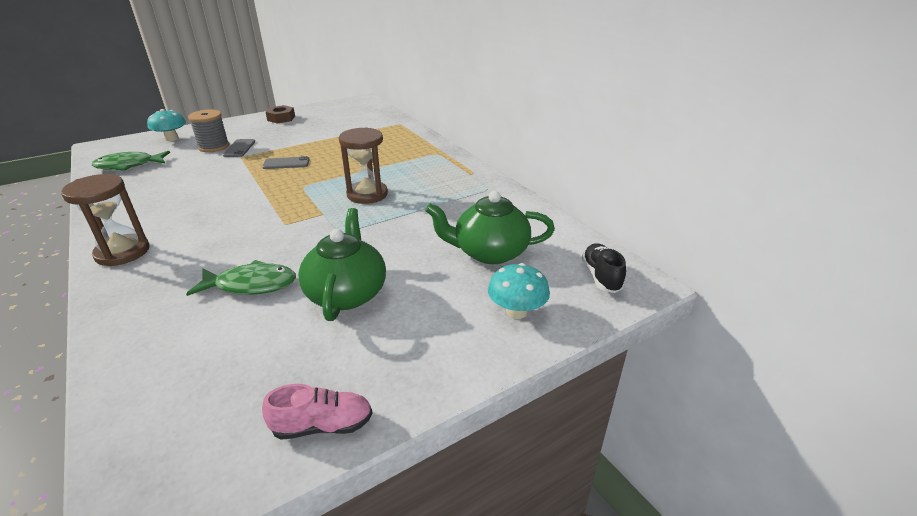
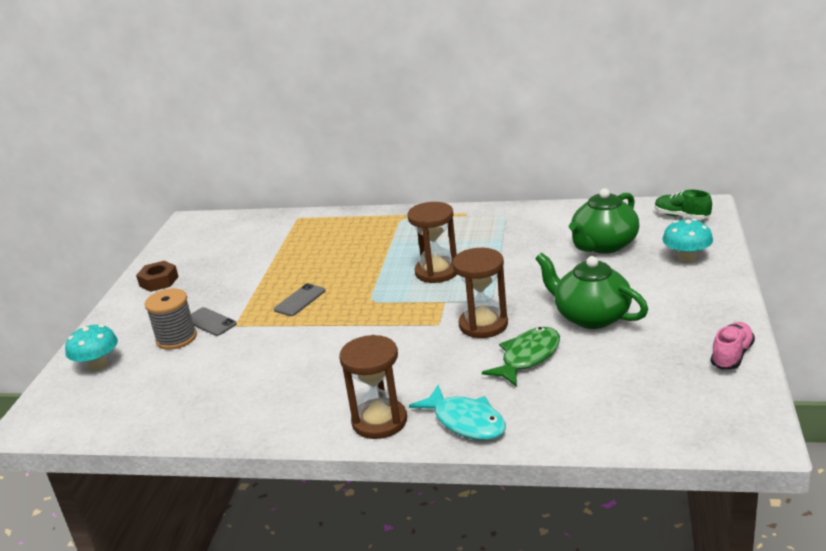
camera: 45 degrees left, 5 degrees down
(129, 165) = (142, 403): green fish -> none
(130, 292) = (465, 421): none -> turquoise fish
(296, 243) = (483, 325): none -> brown hourglass
(601, 276) = (681, 216): black shoe -> green shoe

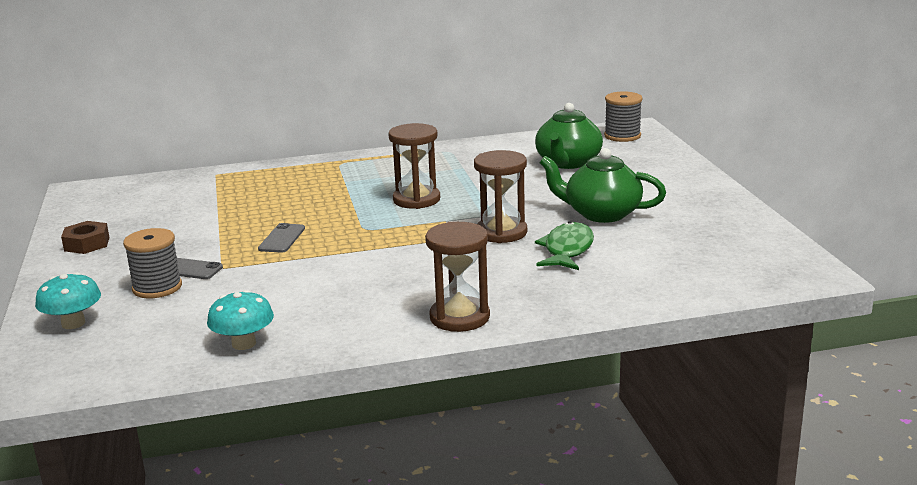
camera: 25 degrees left, 5 degrees down
(465, 421) = (548, 304): turquoise fish -> none
(681, 216) = (622, 136): green shoe -> grey spool
(686, 258) = (652, 164): turquoise mushroom -> turquoise mushroom (244, 344)
(731, 355) = (749, 224): pink shoe -> none

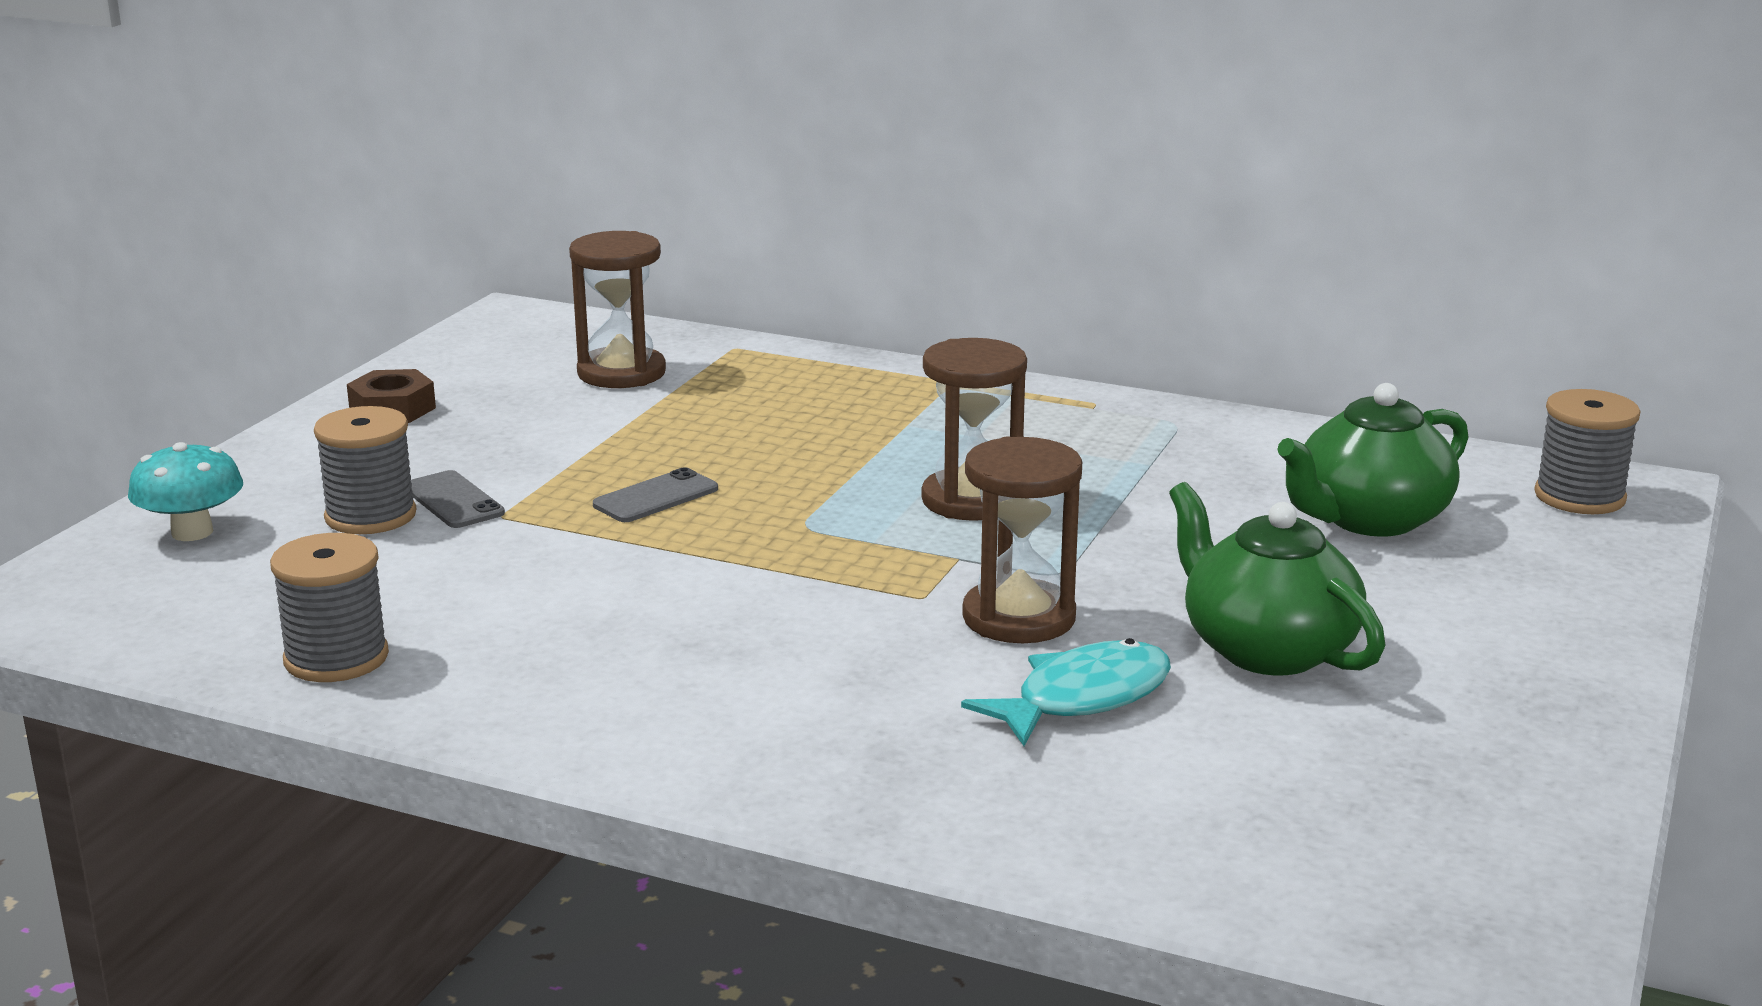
camera: 35 degrees right, 0 degrees up
(244, 344) = (336, 658): turquoise mushroom -> grey spool
(459, 317) = (698, 751): brown hourglass -> brown hourglass (621, 373)
(567, 250) = (1082, 698): green fish -> turquoise fish

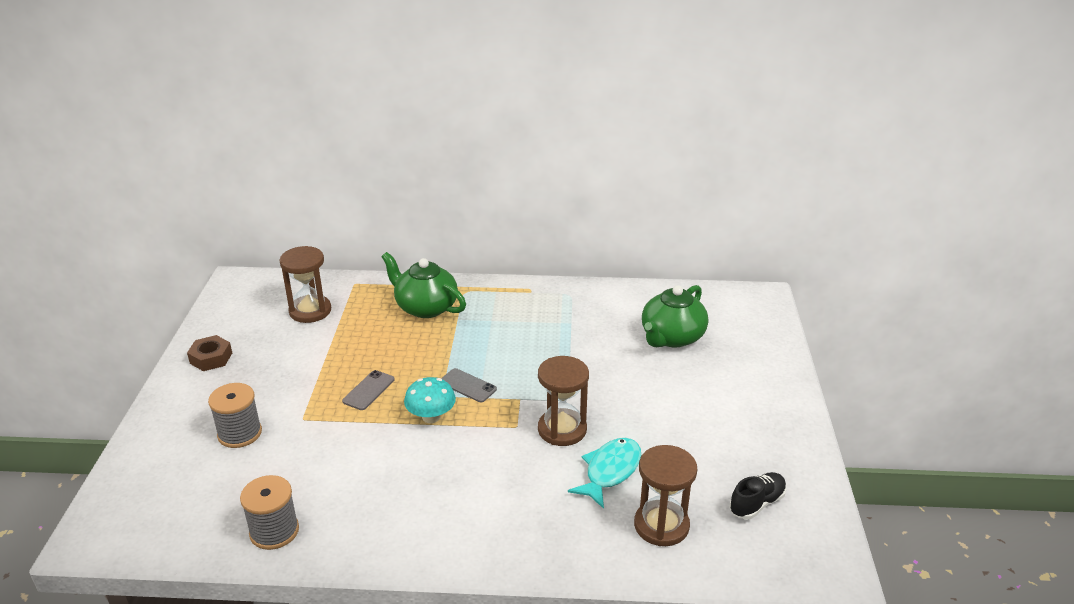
camera: 20 degrees left, 10 degrees up
(192, 532) = (156, 465): turquoise mushroom -> turquoise mushroom (431, 417)
(453, 501) = (274, 414): grey phone -> grey phone (467, 385)
(972, 500) = (508, 361): brown hourglass -> brown hourglass (661, 525)
(1266, 649) = (667, 424): green teapot -> green teapot (425, 307)
(1399, 812) = (757, 503): none -> black shoe
(1579, 497) = (743, 306): grey spool -> none

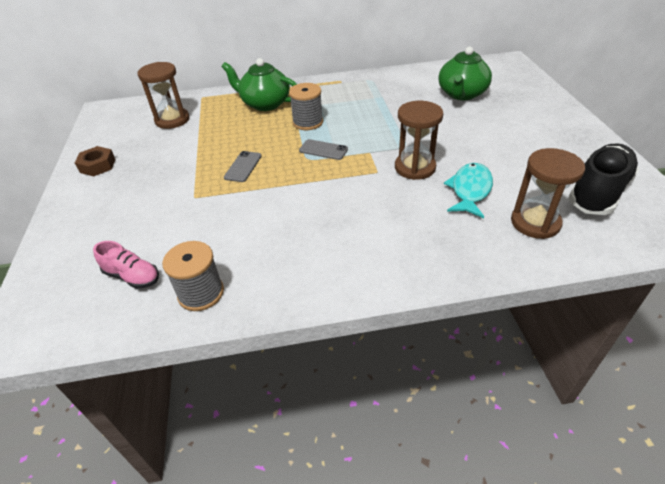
camera: 10 degrees left, 10 degrees up
(212, 499) = (132, 276): none -> pink shoe
(240, 433) = (141, 218): grey spool -> grey spool (308, 122)
(431, 417) = (304, 177): turquoise mushroom -> none
(757, 503) = (598, 192): black shoe -> black shoe, size x1.80

